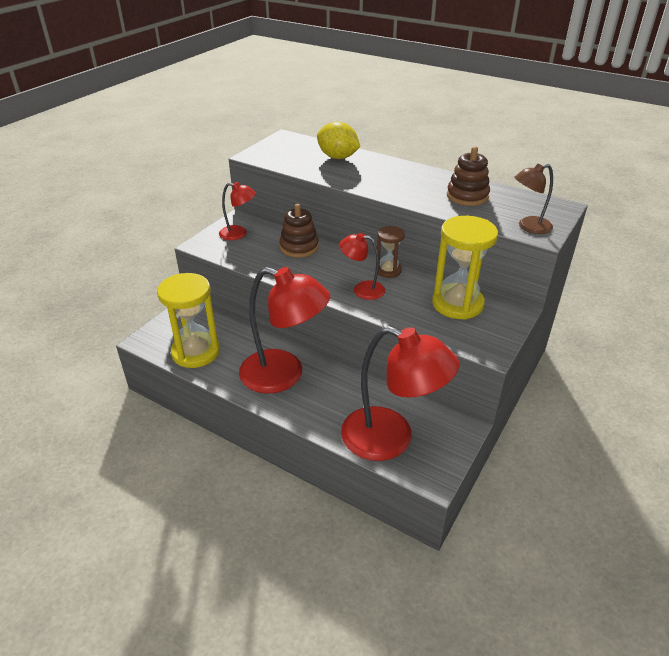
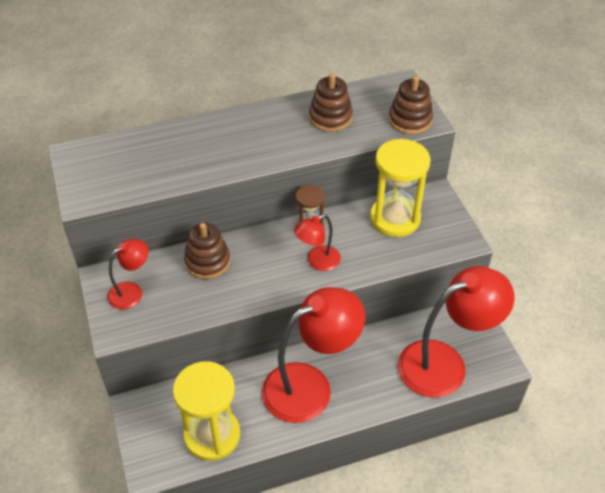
camera: 50 degrees left, 10 degrees up
(338, 157) = (166, 145): yellow lemon -> none
(528, 227) = (410, 120): brown lamp -> brown stacking toy

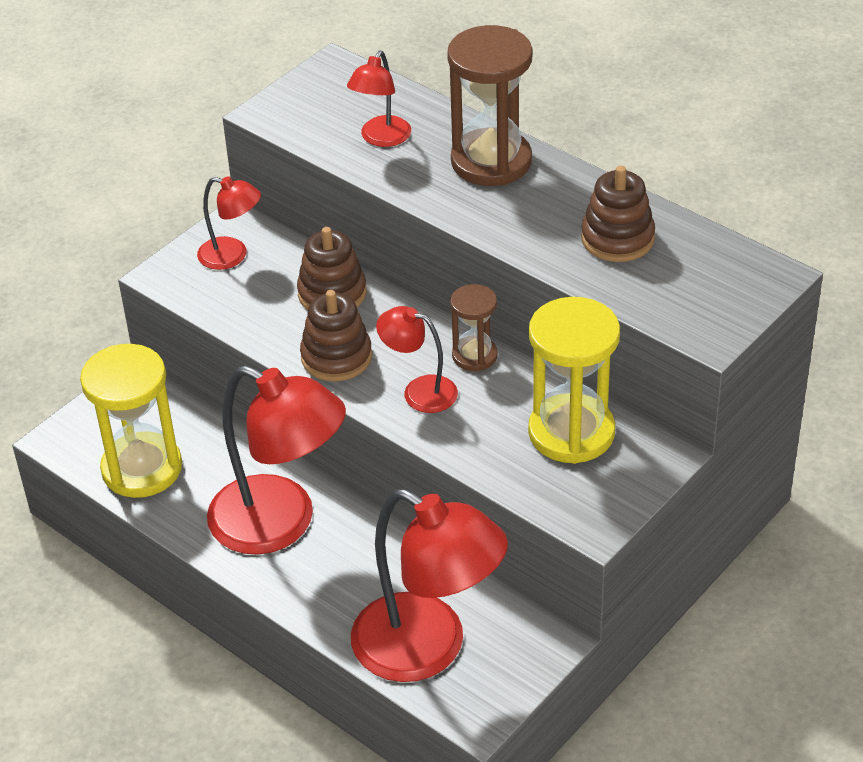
camera: 60 degrees right, 5 degrees down
(160, 163) = (381, 138): none -> red lamp
(225, 132) = (491, 161): none -> brown hourglass
(410, 120) = (694, 316): brown stacking toy -> brown stacking toy (336, 357)

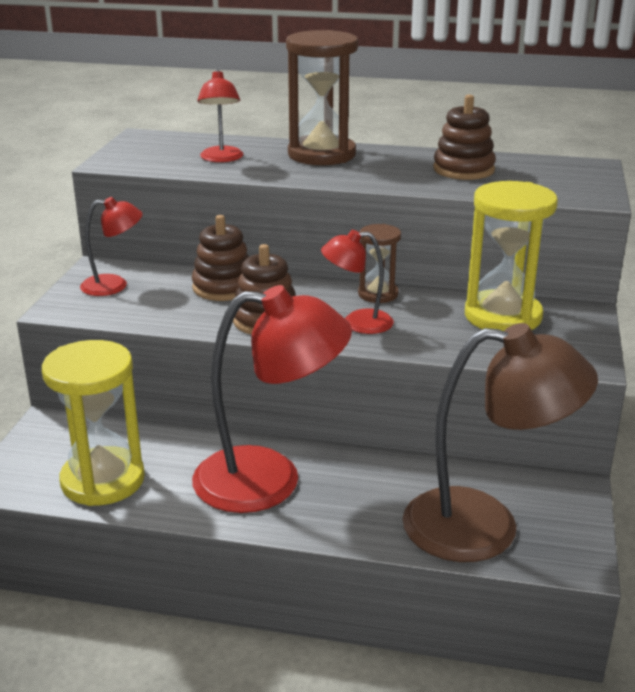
camera: 30 degrees left, 15 degrees down
(428, 649) = (485, 527): red lamp -> brown lamp

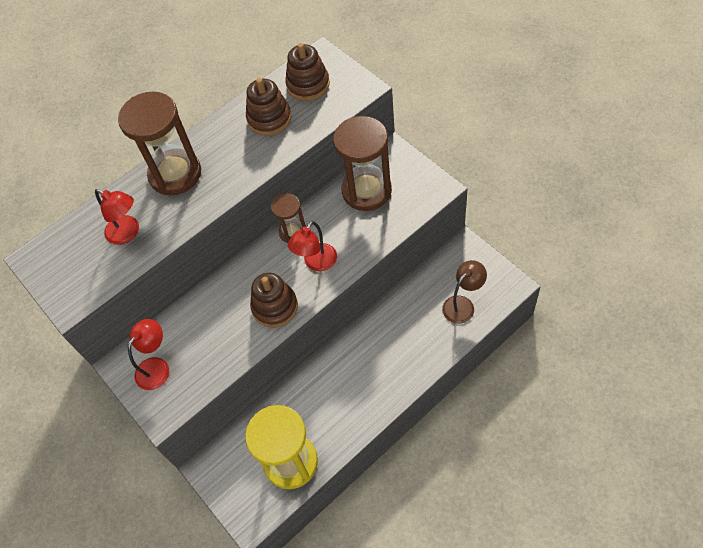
camera: 45 degrees left, 30 degrees up
(223, 287) = (214, 306): brown stacking toy -> brown stacking toy (308, 85)
(270, 480) = (355, 377): red lamp -> none
(485, 527) = (462, 304): brown lamp -> brown lamp, size x0.50
(503, 316) = (366, 191): yellow hourglass -> brown hourglass

